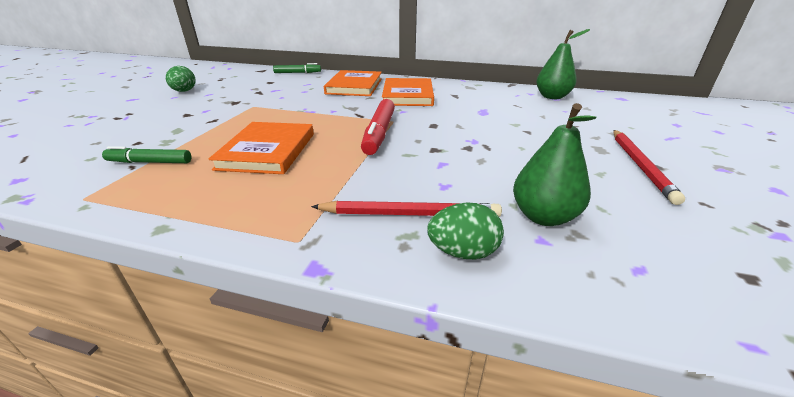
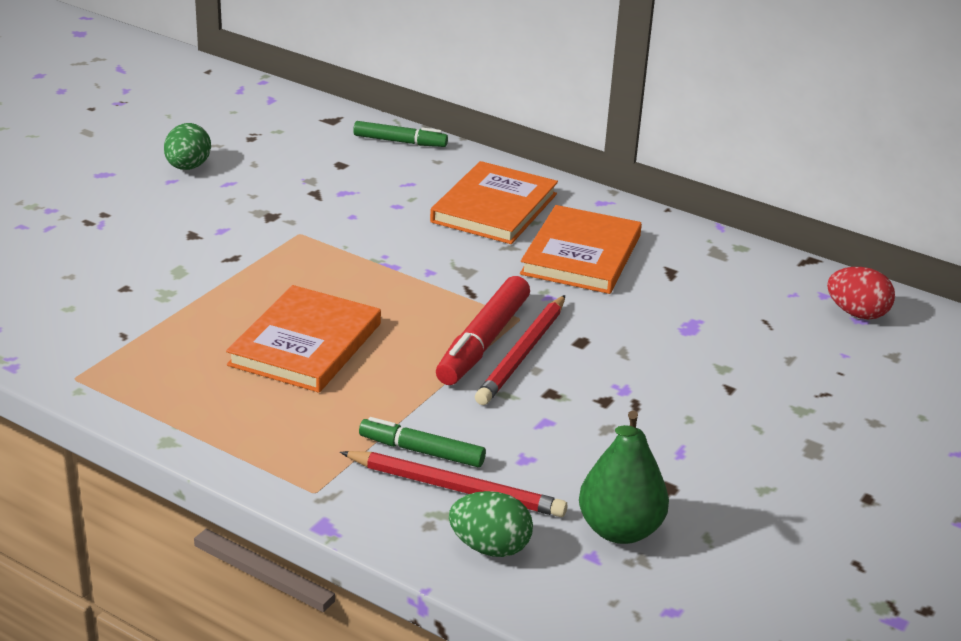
camera: 15 degrees right, 0 degrees up
(150, 162) = (146, 332): green marker -> green marker (421, 451)
(552, 97) = (856, 313): green pear -> red egg
(640, 166) = (839, 490): red pencil -> red pencil (522, 353)

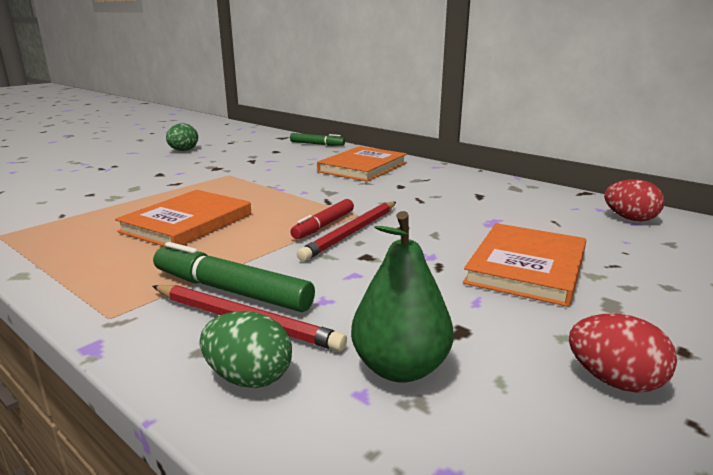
camera: 10 degrees right, 10 degrees down
(421, 451) = (231, 290): green marker -> green marker, size x1.54
(483, 342) = (324, 225): red marker -> red marker, size x0.65
(581, 255) = (415, 187): orange book -> orange book (526, 267)
(802, 531) = (614, 381): none -> red egg

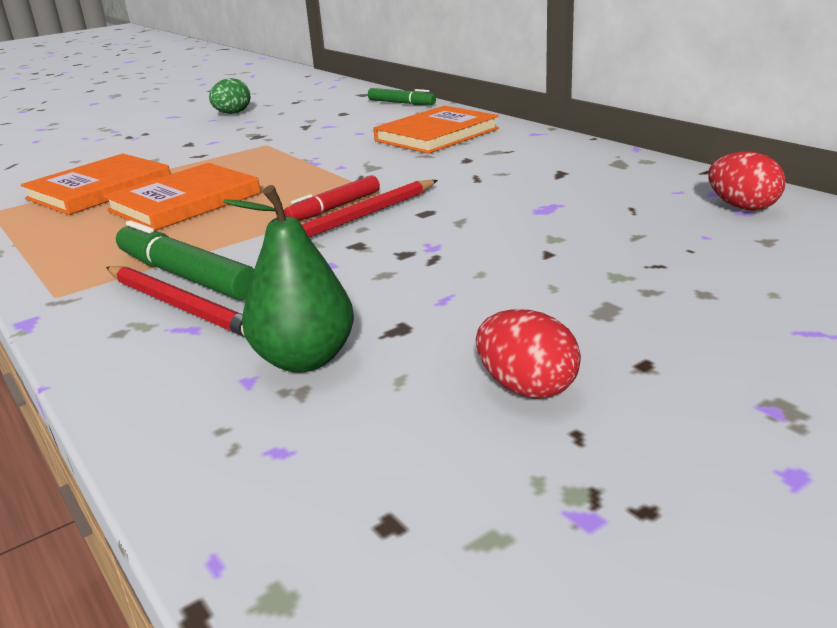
camera: 15 degrees right, 5 degrees up
(249, 377) = (151, 358): green egg -> none
(526, 267) = (539, 264): orange book -> orange book (99, 189)

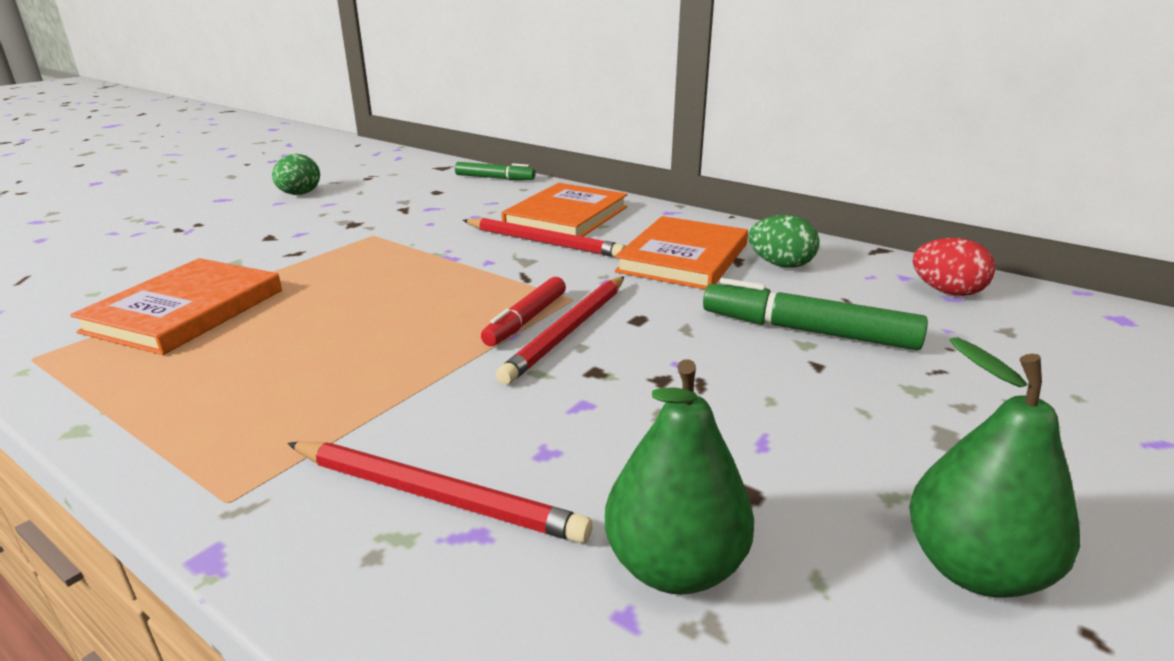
camera: 20 degrees left, 0 degrees up
(185, 202) = (323, 323): orange book -> orange book (683, 258)
(186, 276) = (406, 442): green marker -> green marker (807, 331)
(398, 154) = (543, 242): none -> red pencil
(527, 387) = (973, 568): red egg -> green pear
(597, 179) = (780, 265): none -> green egg

